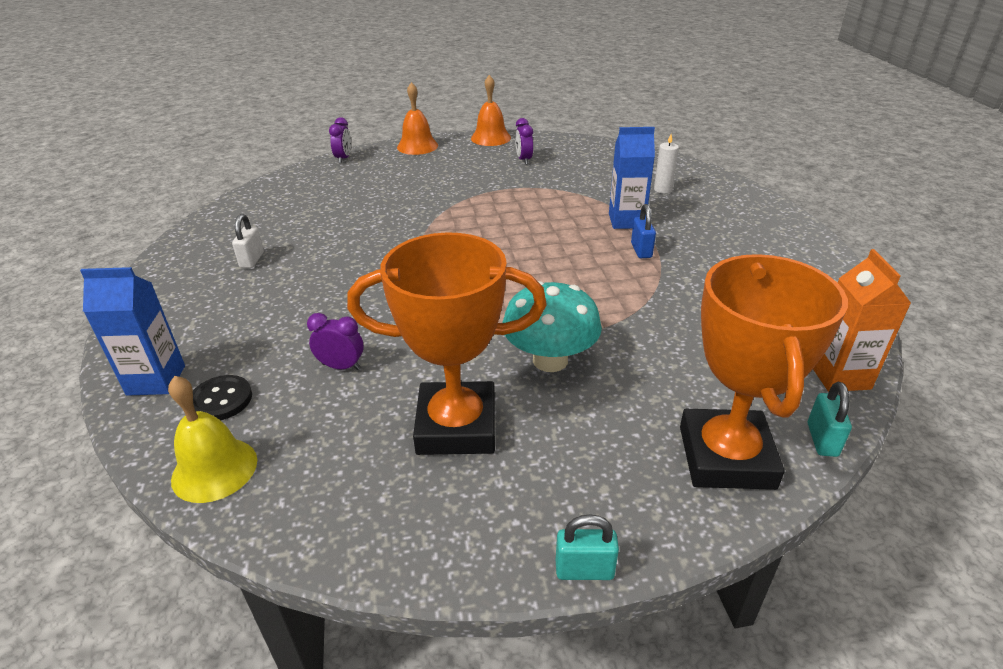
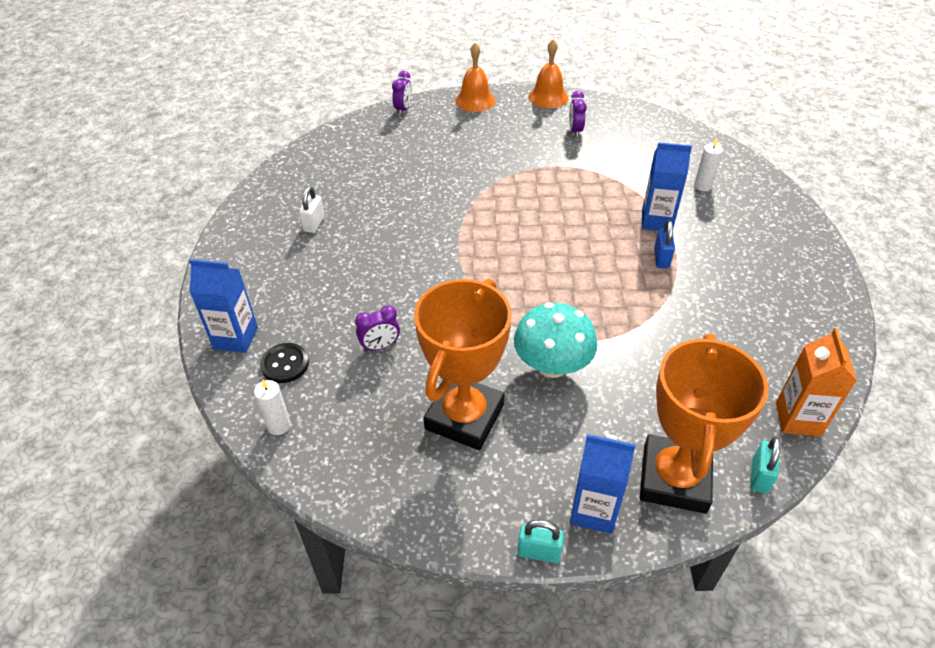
camera: 10 degrees right, 10 degrees up
(214, 469) = (279, 425): yellow bell -> white candle
(341, 366) = (380, 346): purple clock -> purple clock turned 135 degrees clockwise
(456, 426) = (464, 417): orange trophy -> orange trophy turned 75 degrees counterclockwise
(640, 507) = (593, 510): none -> blue carton

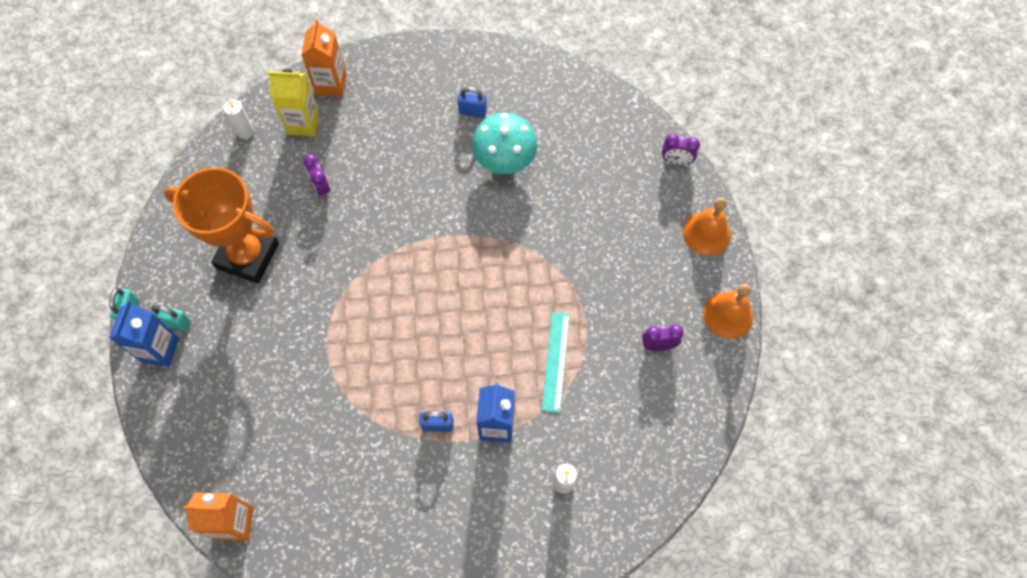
camera: 85 degrees right, 20 degrees up
(236, 338) = (331, 84): blue carton -> orange carton
(285, 364) = (303, 123): black button -> yellow carton
(314, 224) = (472, 111): white padlock -> blue padlock
(552, 366) = (298, 320): turquoise mushroom -> turquoise mushroom (504, 160)
(592, 184) = (556, 361): none -> turquoise ruler
(674, 479) = (182, 411): orange trophy -> none
(759, 476) = (180, 478): turquoise padlock -> turquoise padlock (175, 323)

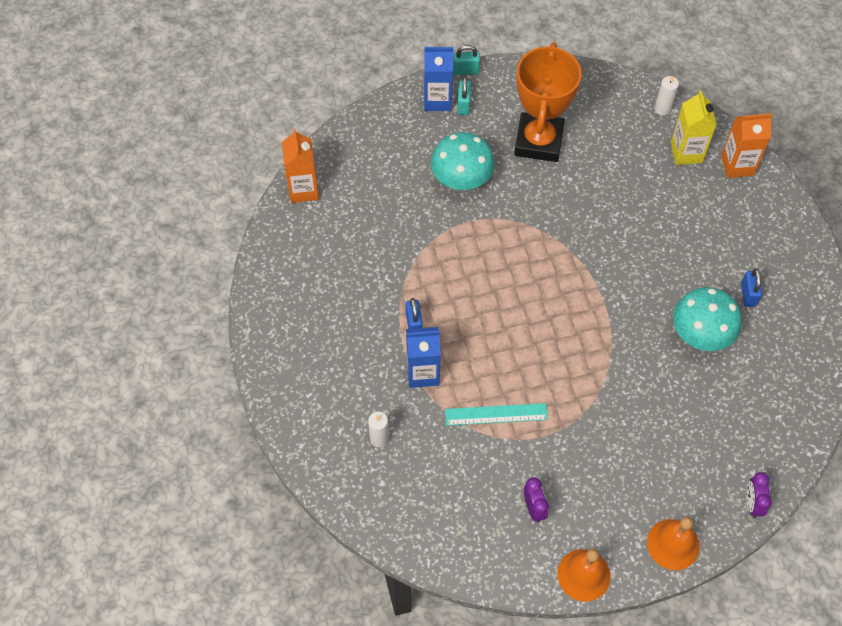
camera: 80 degrees right, 5 degrees down
(272, 343) = (461, 179): none -> turquoise mushroom
(321, 187) = (623, 182): purple clock -> none

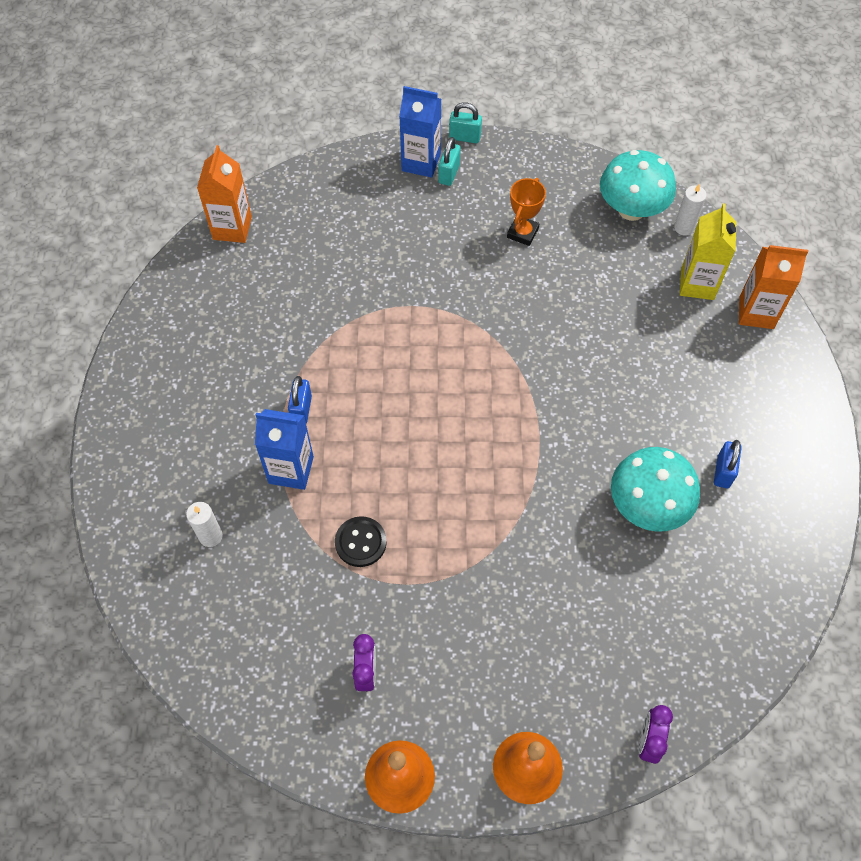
camera: 15 degrees right, 0 degrees up
(461, 179) = (417, 256): turquoise mushroom -> turquoise mushroom (631, 209)
(496, 414) = (360, 542): turquoise ruler -> black button
(538, 141) = (522, 233): orange trophy -> orange trophy, size x0.46

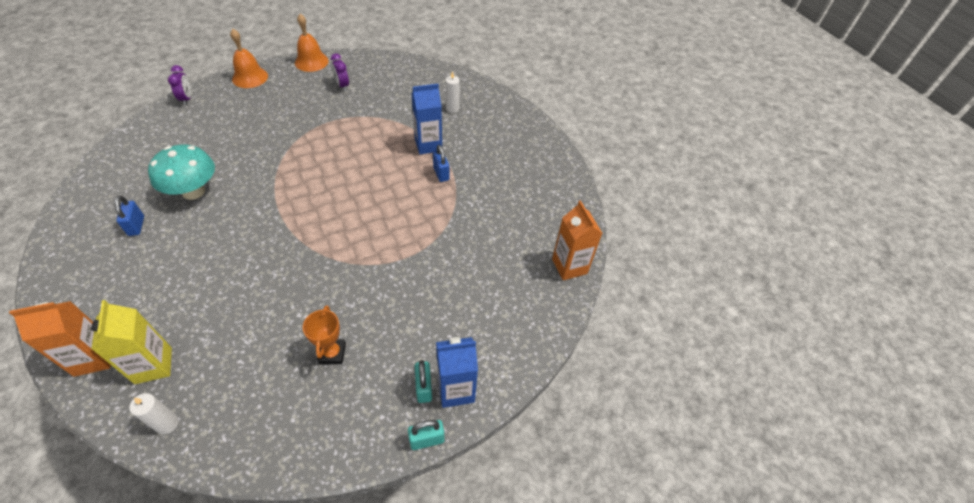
camera: 150 degrees right, 10 degrees down
(360, 542) = (370, 127): black button -> none
(631, 209) = (227, 423): turquoise mushroom -> none

